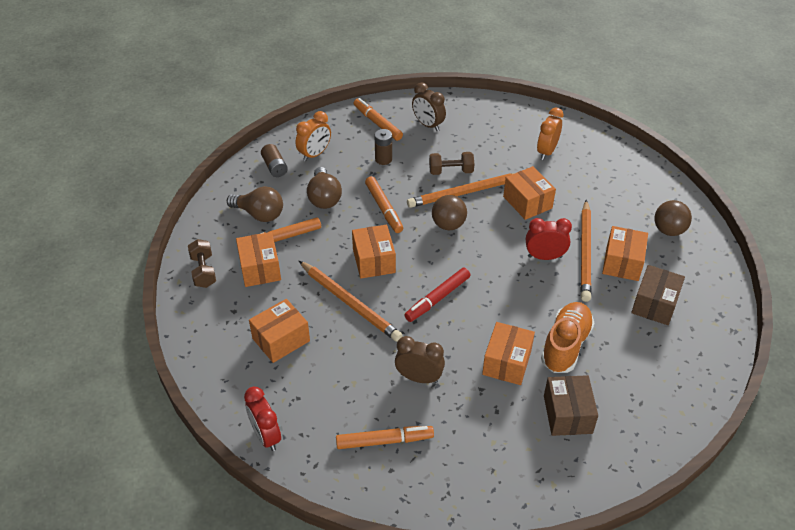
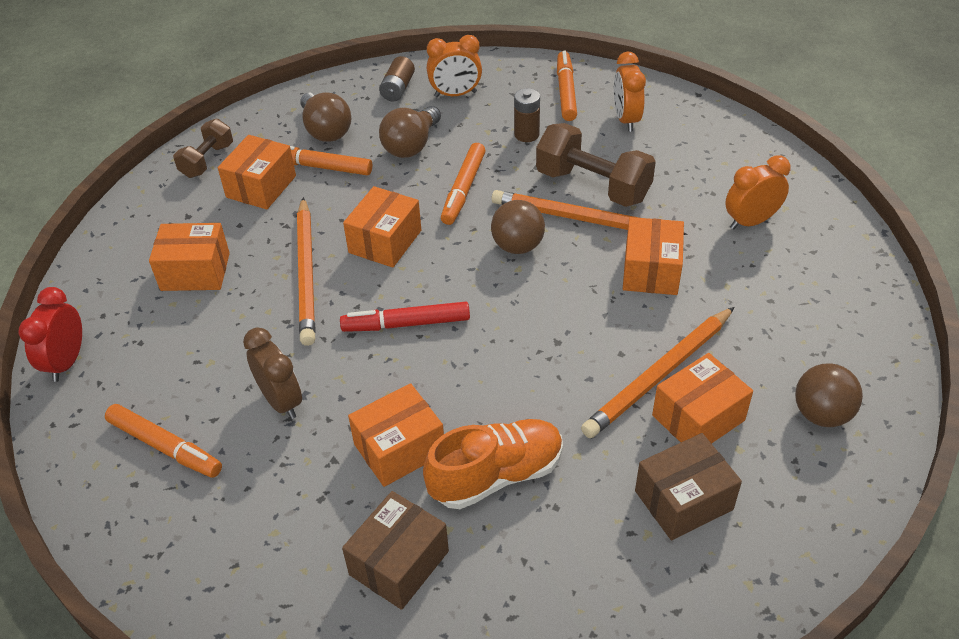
camera: 40 degrees right, 0 degrees up
(428, 125) = (626, 119): brown clock -> orange clock
(451, 171) = (593, 186): brown dumbbell -> brown dumbbell, size x1.67
(544, 257) = (596, 349): red clock -> none

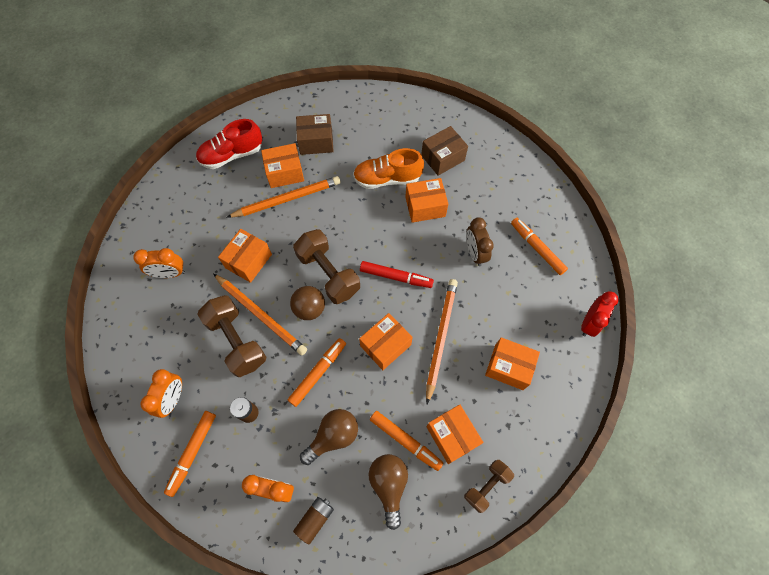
camera: 160 degrees left, 20 degrees up
(261, 186) = (452, 436): orange box -> orange box turned 75 degrees counterclockwise
(516, 294) = (328, 274): none -> brown dumbbell
(821, 414) = (232, 155): brown ball -> red shoe

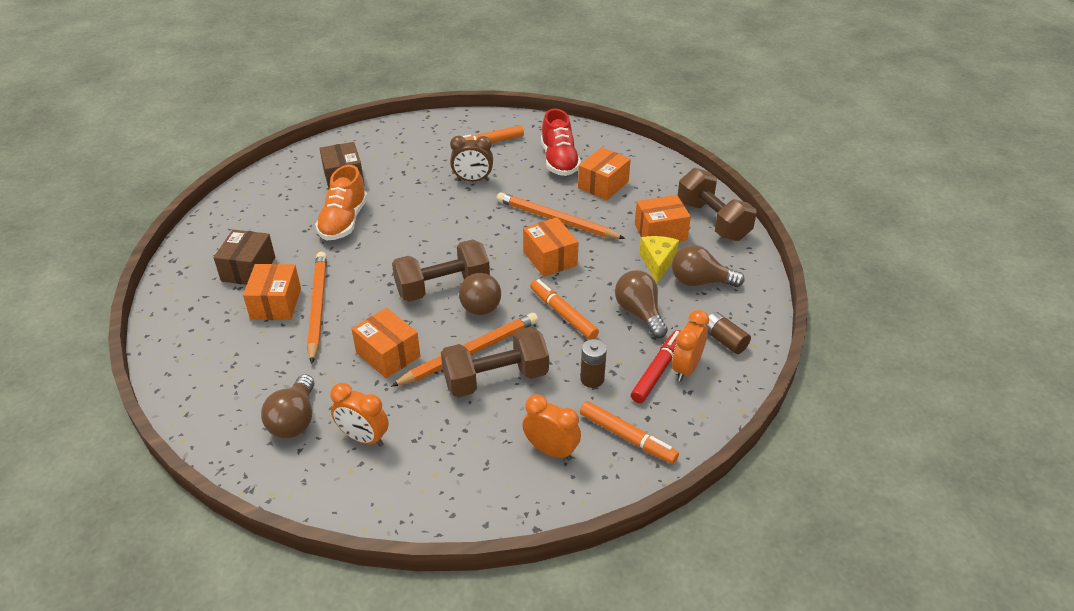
camera: 75 degrees left, 25 degrees down
(170, 273) = (364, 438): orange clock -> orange clock turned 105 degrees clockwise
(180, 227) = (294, 420): none -> brown light bulb
(232, 155) = (210, 351): red shoe -> red shoe (559, 161)
(396, 277) = (473, 237): red marker -> red marker (657, 370)
(405, 441) = (657, 263): orange marker -> yellow cheese
(425, 206) = (398, 201): orange box -> none
(486, 486) = (713, 221): brown dumbbell -> brown dumbbell, size x1.67
(589, 323) = (577, 132): red clock -> none

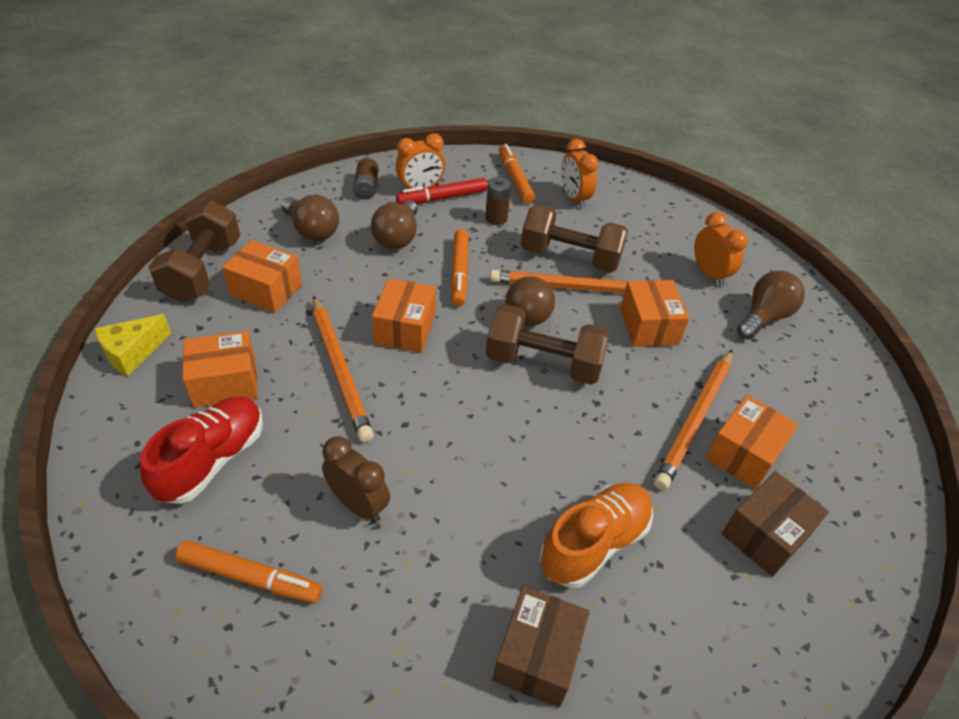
camera: 145 degrees left, 5 degrees up
(657, 263) = (318, 265): yellow cheese -> yellow cheese (132, 353)

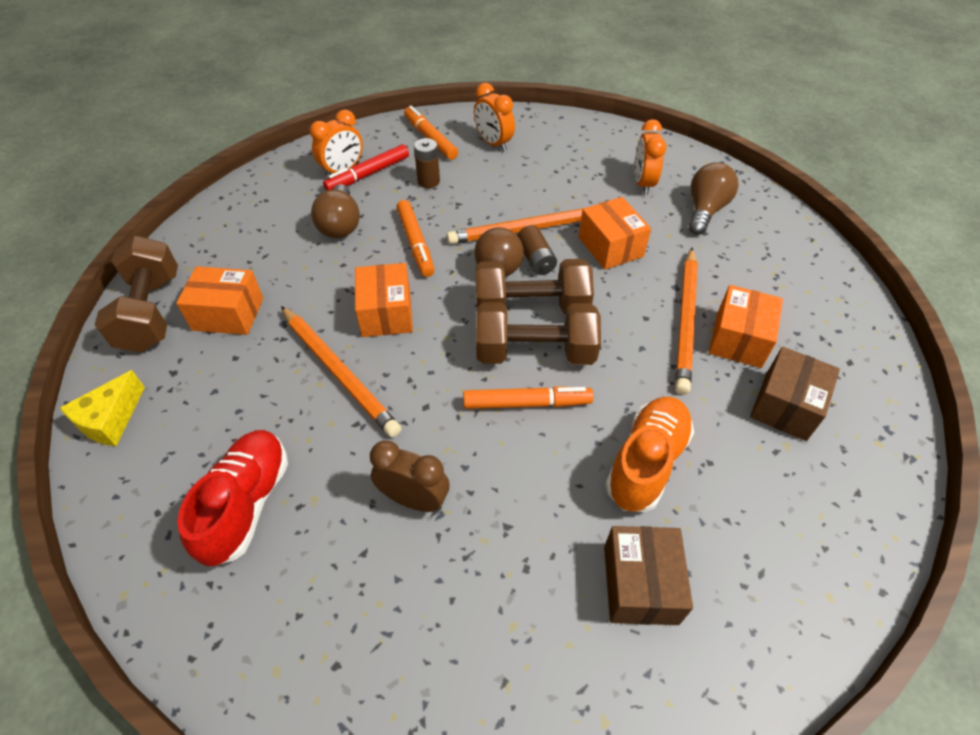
camera: 15 degrees left, 5 degrees up
(225, 382) = (225, 421): orange box -> none
(250, 577) = (337, 608): orange marker -> orange marker (527, 403)
(312, 231) = (250, 241): brown light bulb -> none
(366, 188) = (288, 183): brown battery -> brown battery (536, 259)
(570, 257) = (513, 201): brown dumbbell -> brown dumbbell (535, 352)
(709, 274) = (643, 184): orange clock -> orange clock turned 135 degrees counterclockwise

